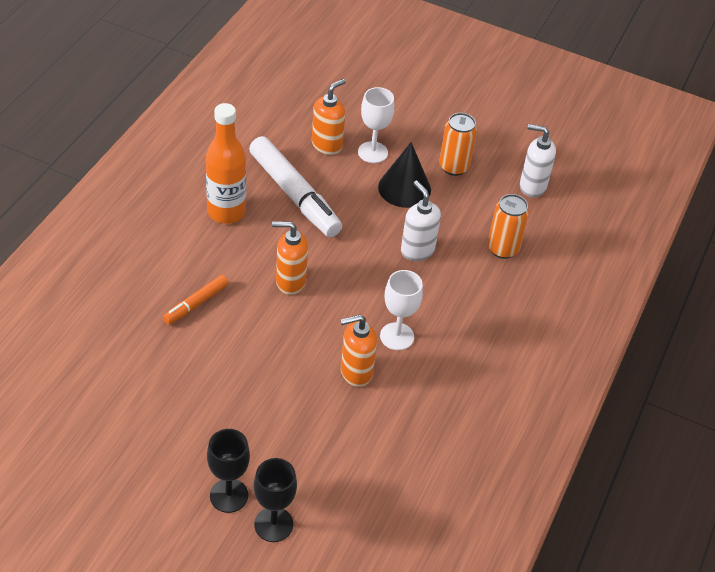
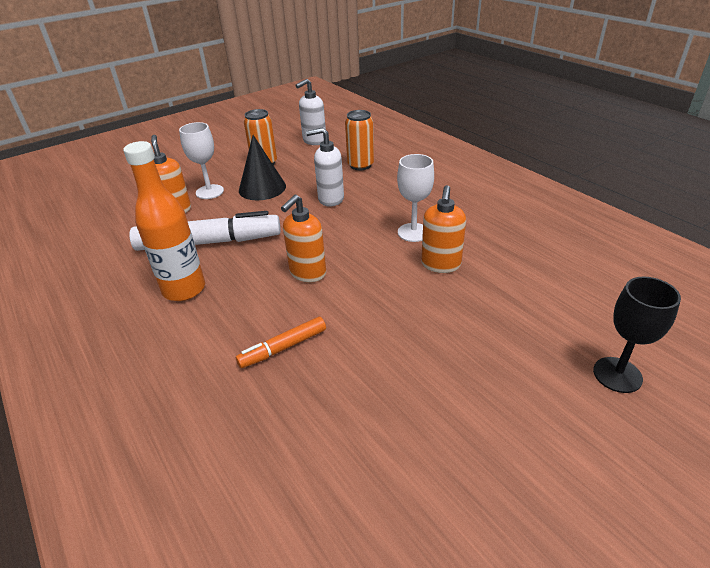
camera: 55 degrees left, 10 degrees down
(196, 304) = (283, 348): orange marker -> orange marker turned 75 degrees clockwise
(229, 495) = (569, 401): black goblet -> none

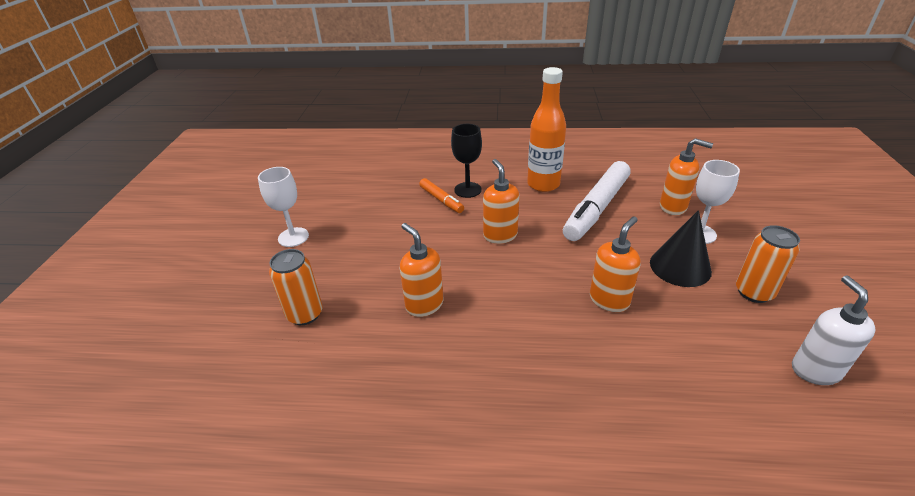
camera: 130 degrees right, 0 degrees up
(283, 348) = (441, 200): orange marker -> orange marker turned 135 degrees clockwise
(330, 199) = (609, 300): white soap dispenser -> orange soap dispenser
(360, 165) = (683, 371): orange can -> orange can (305, 314)
(413, 232) = (486, 319): white goblet -> white goblet (293, 237)
(617, 375) = (236, 306): black goblet -> black goblet (467, 190)

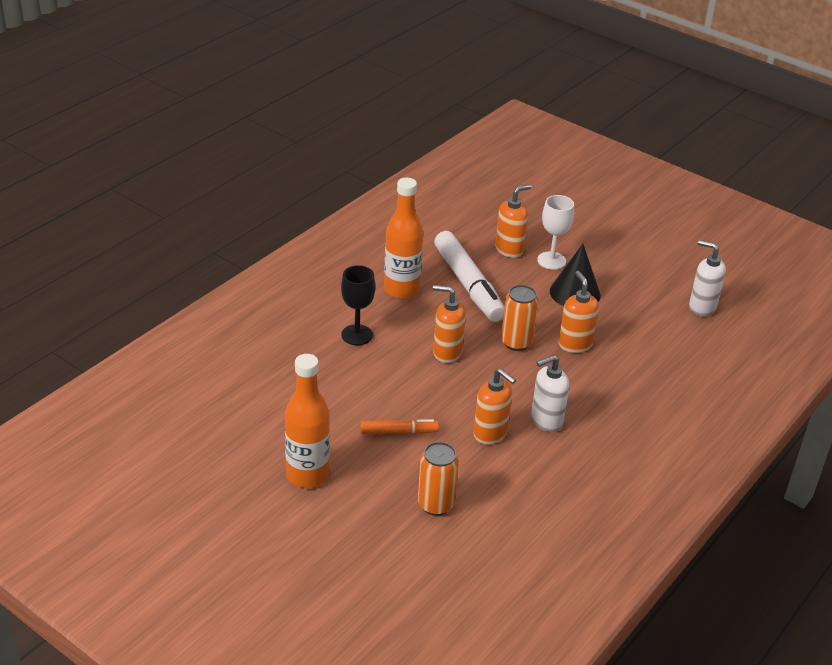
camera: 60 degrees left, 0 degrees up
(293, 237) = (307, 475): white goblet -> orange bottle
(424, 304) = (490, 434): orange soap dispenser -> orange soap dispenser turned 135 degrees counterclockwise
(441, 200) = (354, 358): orange marker -> orange marker (398, 432)
(478, 331) = (546, 421): none -> white soap dispenser
(754, 292) = (627, 282): orange can -> orange can (516, 342)

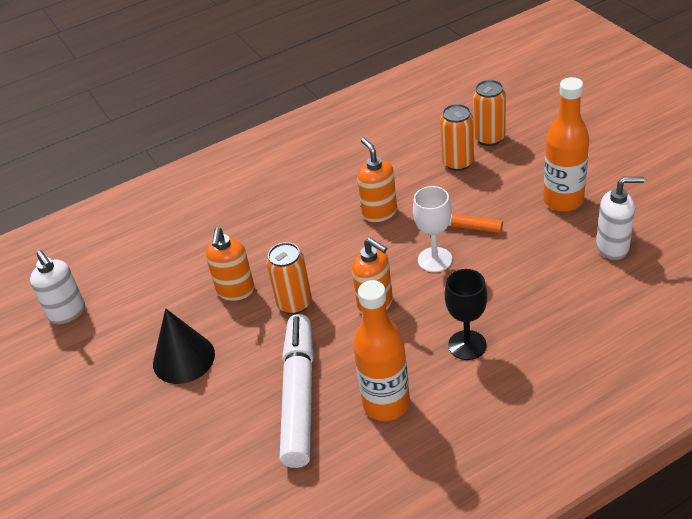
camera: 150 degrees left, 5 degrees up
(413, 544) = (489, 138): none -> orange can
(509, 249) = (211, 448): orange soap dispenser -> none
(546, 421) = (321, 216): white soap dispenser -> white soap dispenser (613, 247)
(551, 261) = (172, 416): white goblet -> white goblet (435, 260)

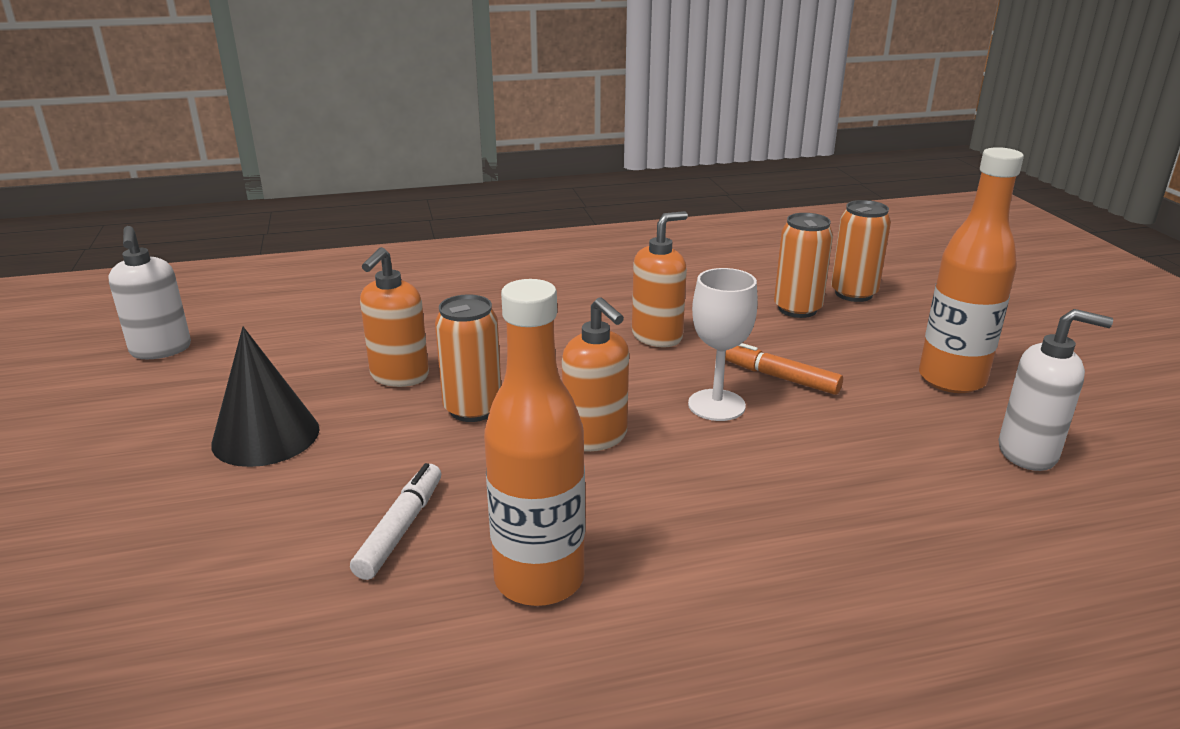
camera: 10 degrees right, 15 degrees down
(299, 396) = (400, 529): white marker -> white marker, size x0.51
(379, 212) = (657, 337): orange soap dispenser -> orange soap dispenser turned 60 degrees clockwise
(467, 345) = (723, 528): black goblet -> none

